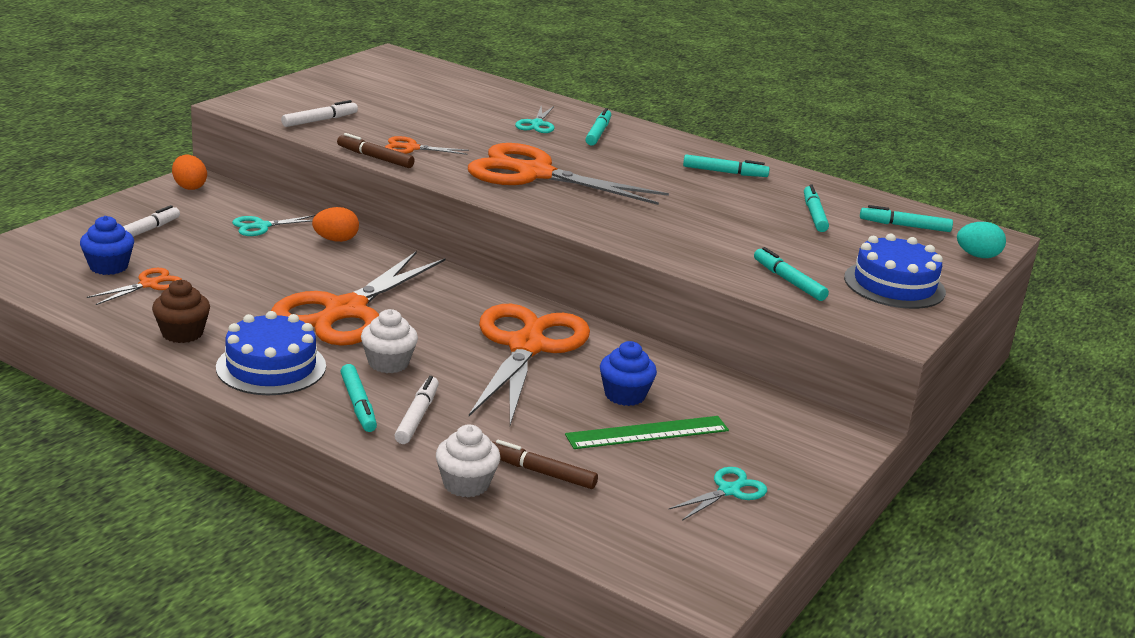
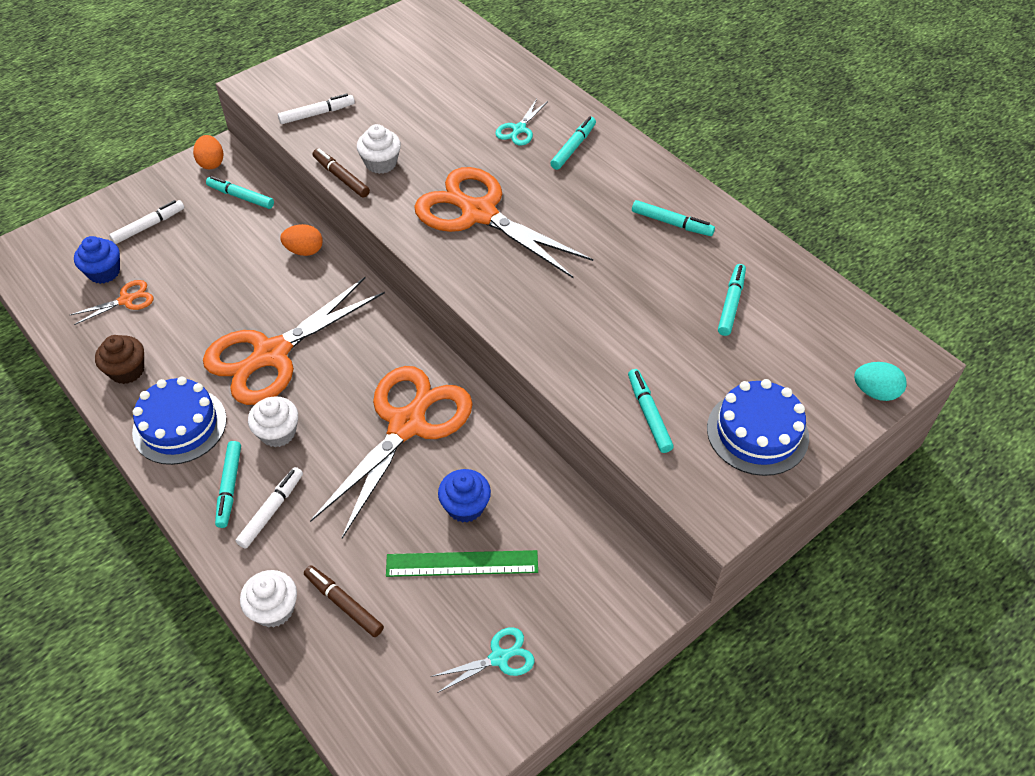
camera: 20 degrees right, 25 degrees up
(261, 226) = (249, 225): turquoise scissors -> none
(411, 148) = (381, 163): orange scissors -> white cupcake
(905, 226) = (820, 332): turquoise marker -> turquoise marker (241, 197)

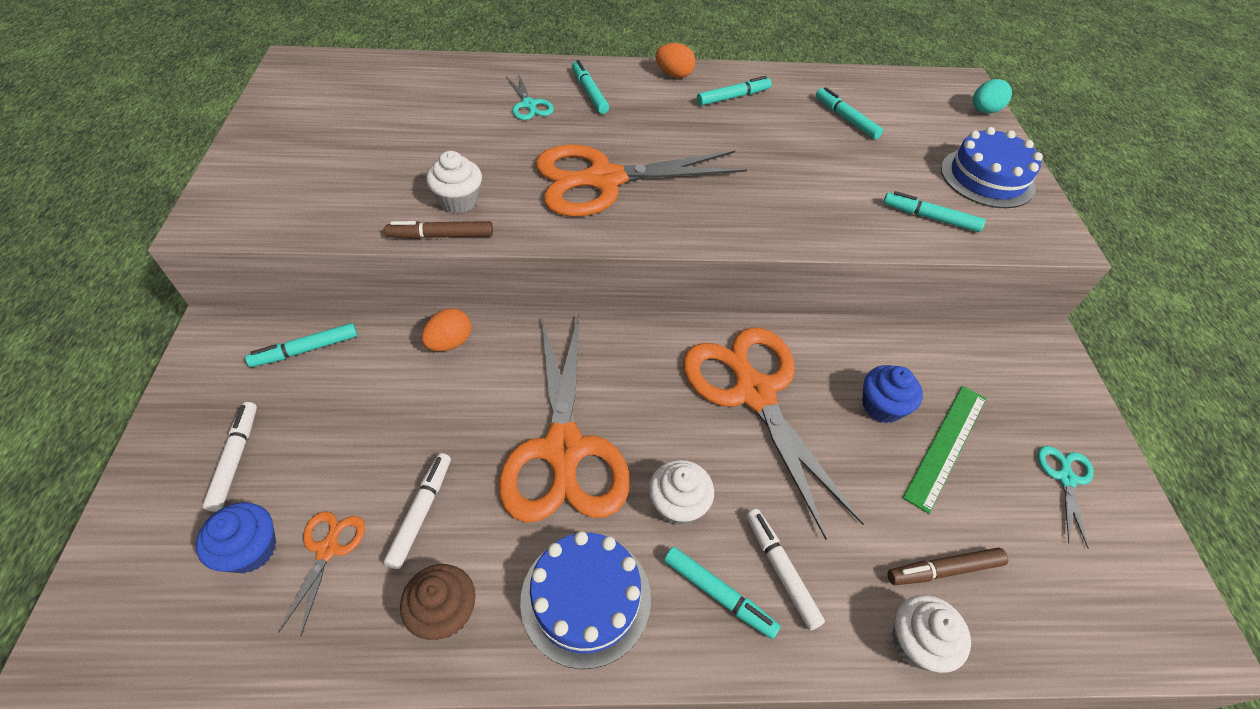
camera: 55 degrees left, 0 degrees up
(211, 163) = (219, 346): orange egg -> orange egg (674, 75)
(317, 114) = (324, 203): white marker -> white marker (421, 512)

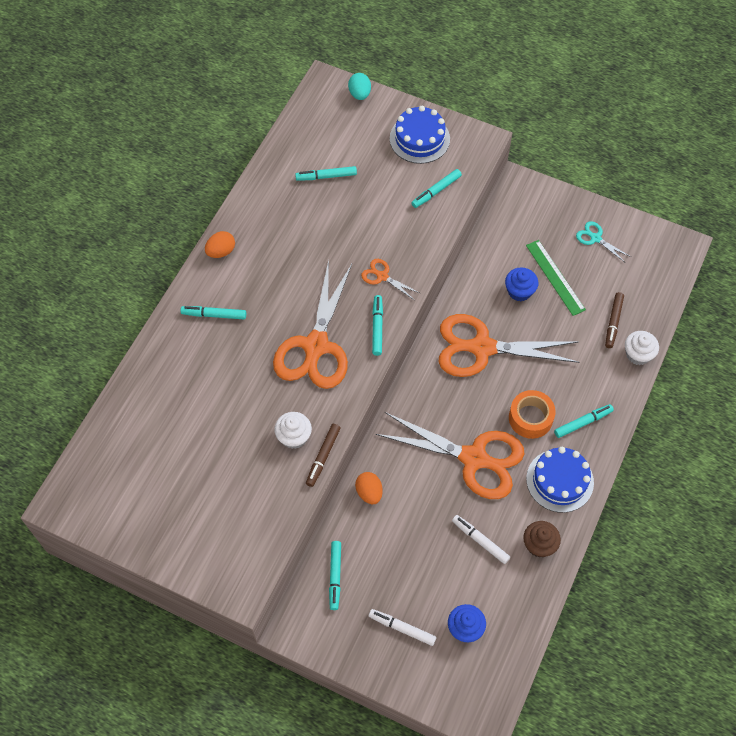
camera: 60 degrees left, 10 degrees up
(328, 549) = (481, 590): orange scissors -> orange scissors (382, 276)
(529, 105) = (209, 359): turquoise scissors -> none
(678, 504) = (530, 418): white cupcake -> orange tape
(733, 97) = (267, 229): turquoise marker -> turquoise marker (377, 327)
(780, 570) = (583, 390): white marker -> none

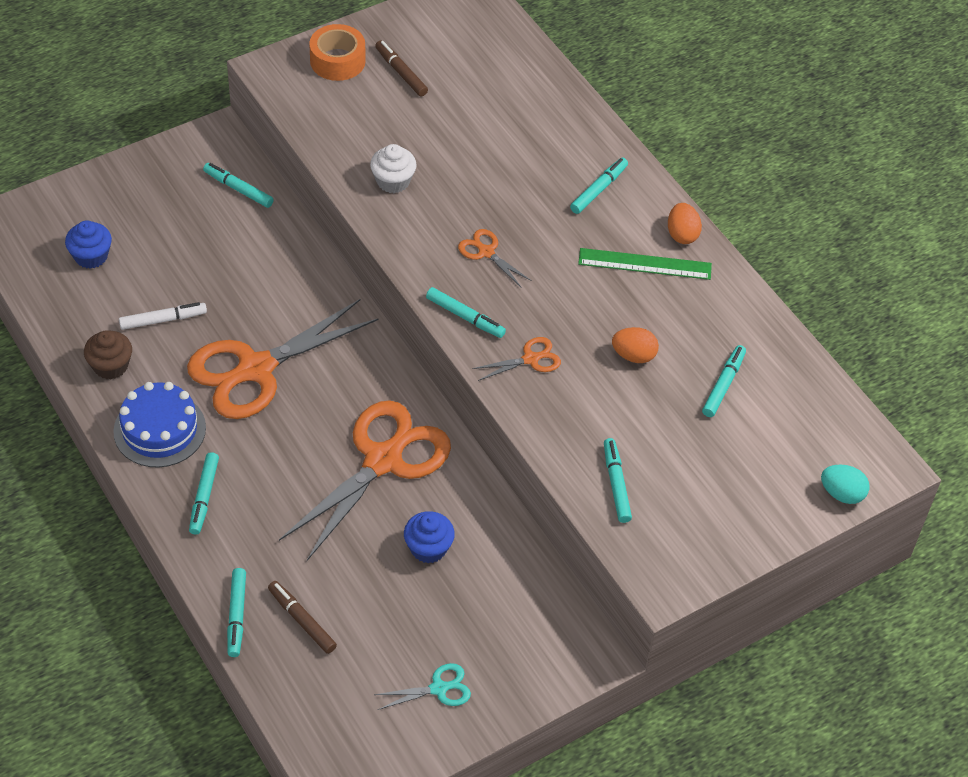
camera: 120 degrees right, 10 degrees down
(316, 347) = (486, 252): orange scissors -> orange scissors, size x0.43
(323, 457) = (349, 192): brown marker -> brown marker (401, 73)
(369, 492) = (300, 261): orange egg -> orange egg (633, 355)
(402, 628) = (139, 210): white marker -> none
(419, 139) = (716, 516): blue cake -> none
(530, 418) = (255, 450): orange tape -> orange tape (337, 61)
(555, 277) = (417, 600): green ruler -> green ruler (645, 264)
(638, 354) = (237, 615): white cupcake -> turquoise marker

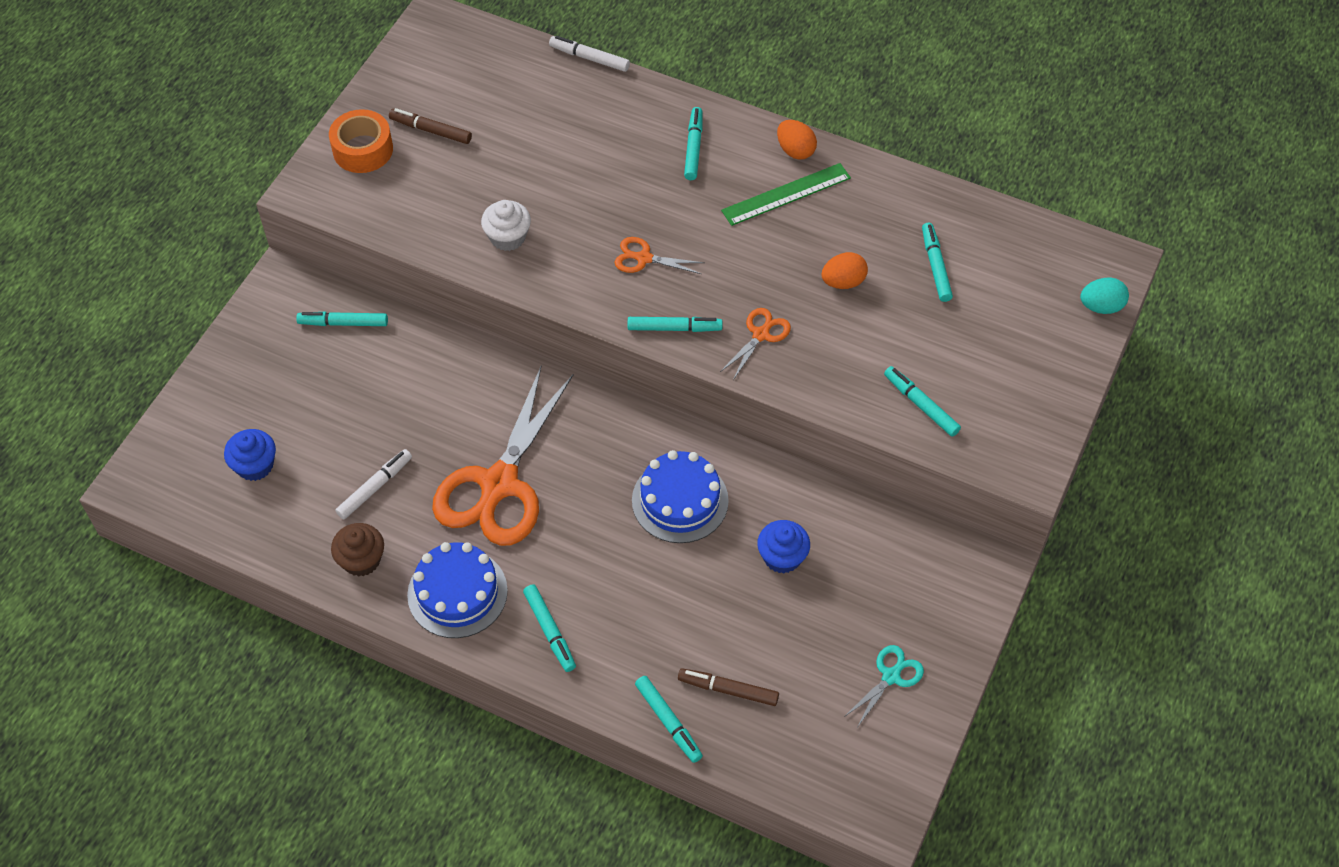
camera: 30 degrees left, 5 degrees up
(383, 459) = (680, 500): orange scissors -> blue cake
(572, 80) = (589, 58): none -> white marker

